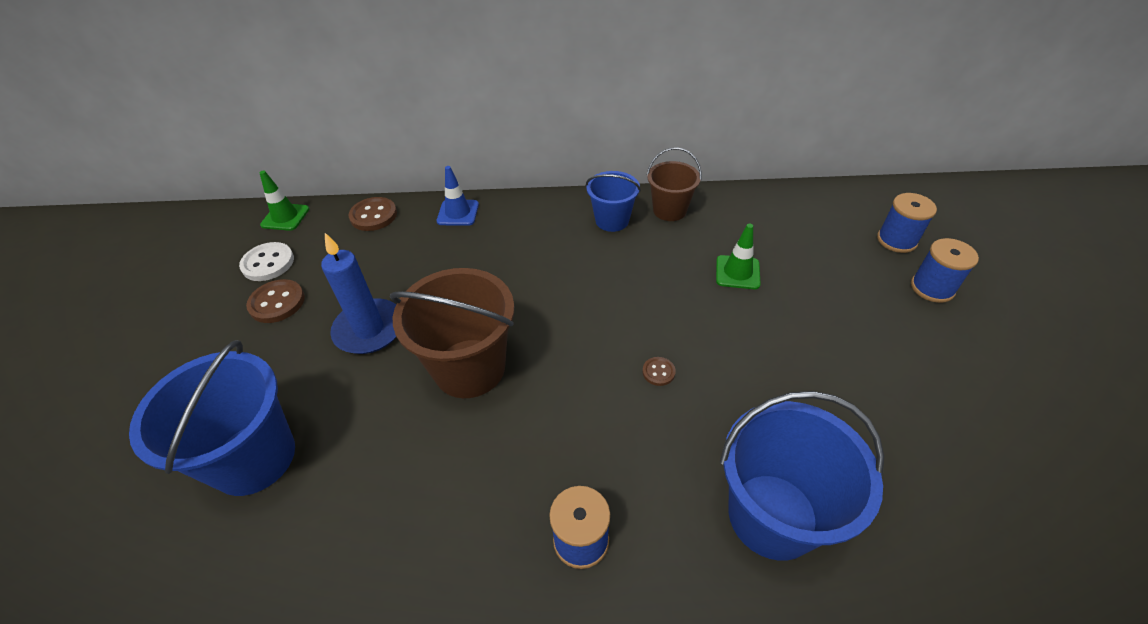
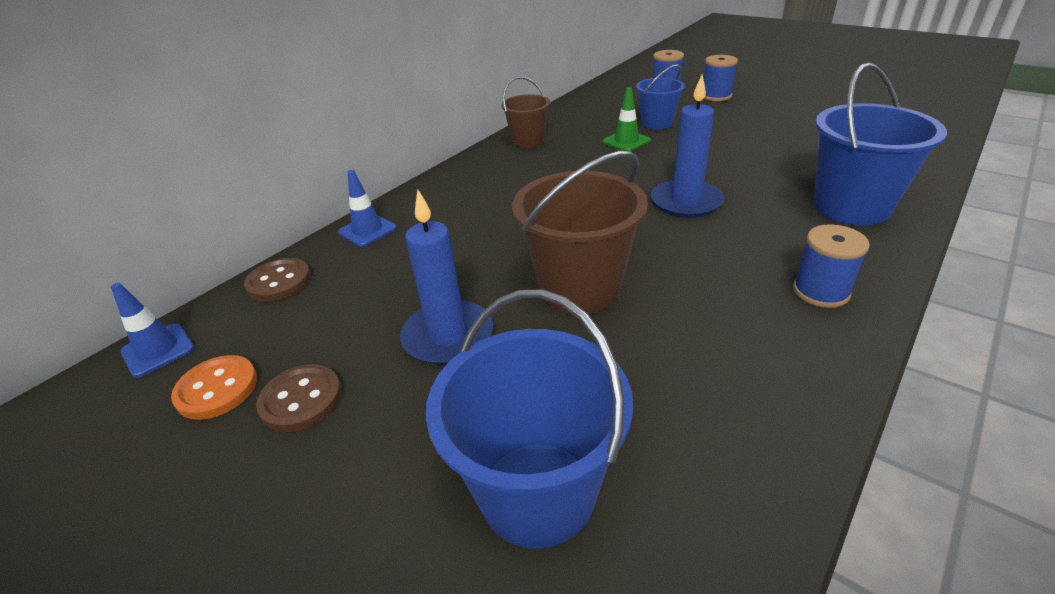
camera: 50 degrees left, 10 degrees down
(268, 263) = (217, 389): white button -> orange button
(285, 217) = (158, 350): green traffic cone -> blue traffic cone
(612, 220) = (502, 165): blue bucket -> blue bucket (657, 123)
(658, 372) = (686, 202): brown button -> blue candle

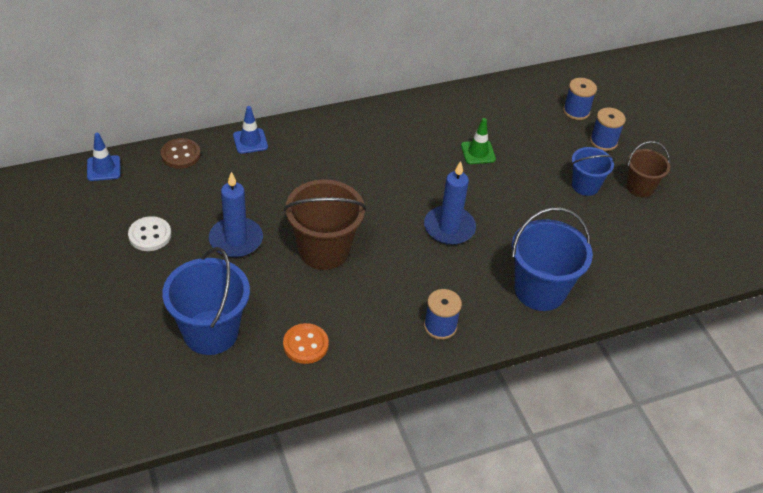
camera: 25 degrees right, 10 degrees up
(217, 389) = (118, 208): orange button -> orange button (305, 345)
(301, 400) = (150, 235): brown button -> white button
(528, 141) = (414, 113): brown bucket -> brown bucket (640, 187)
(657, 123) = (521, 146): blue bucket -> blue bucket (585, 185)

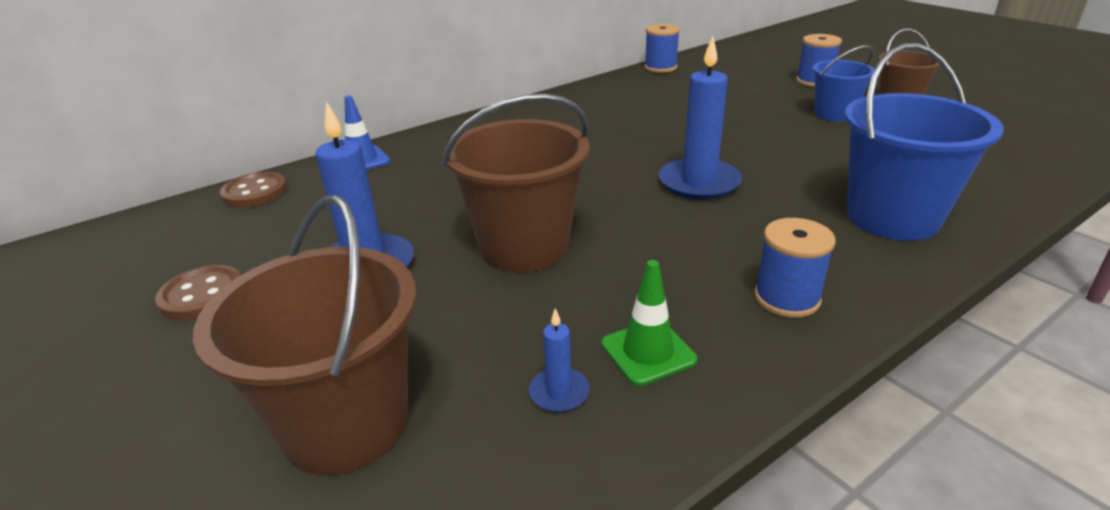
camera: 10 degrees left, 15 degrees down
(103, 168) = (120, 231): blue traffic cone -> none
(150, 235) = (202, 295): white button -> brown button
(211, 332) = (346, 424): blue bucket -> brown bucket
(305, 345) = (559, 392): orange button -> blue candle
(478, 152) = (677, 114): green traffic cone -> green traffic cone (648, 352)
(576, 111) = (760, 68): blue spool -> blue spool (660, 67)

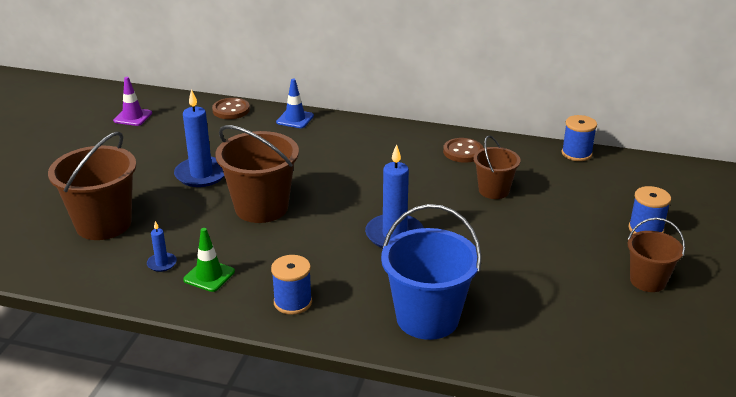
camera: 50 degrees right, 0 degrees up
(95, 275) = (133, 117): none -> purple traffic cone
(202, 295) = (144, 148): brown button -> brown button (463, 152)
(675, 113) = (493, 190): none -> brown bucket
(834, 114) = (581, 256): blue bucket -> none

